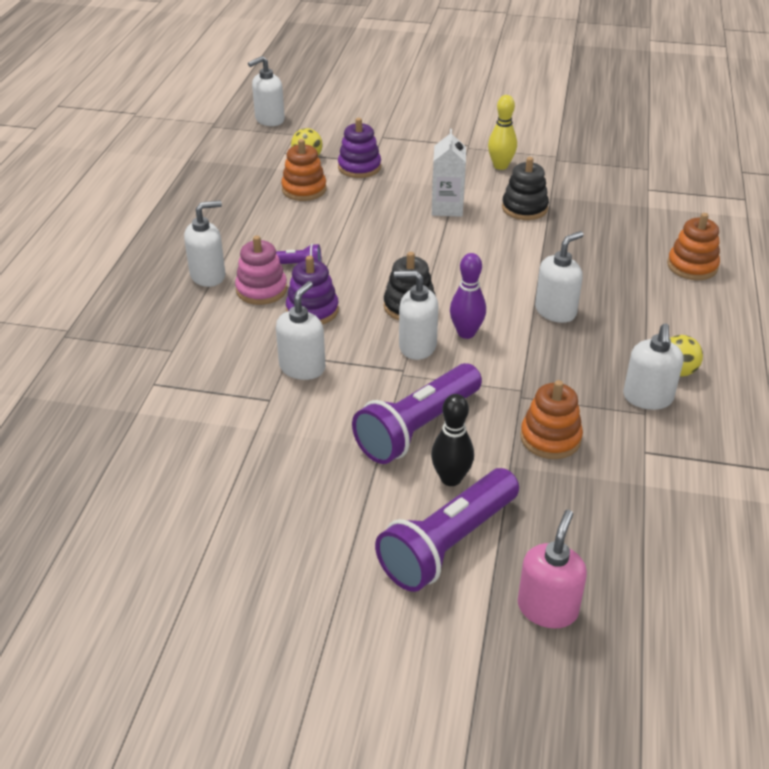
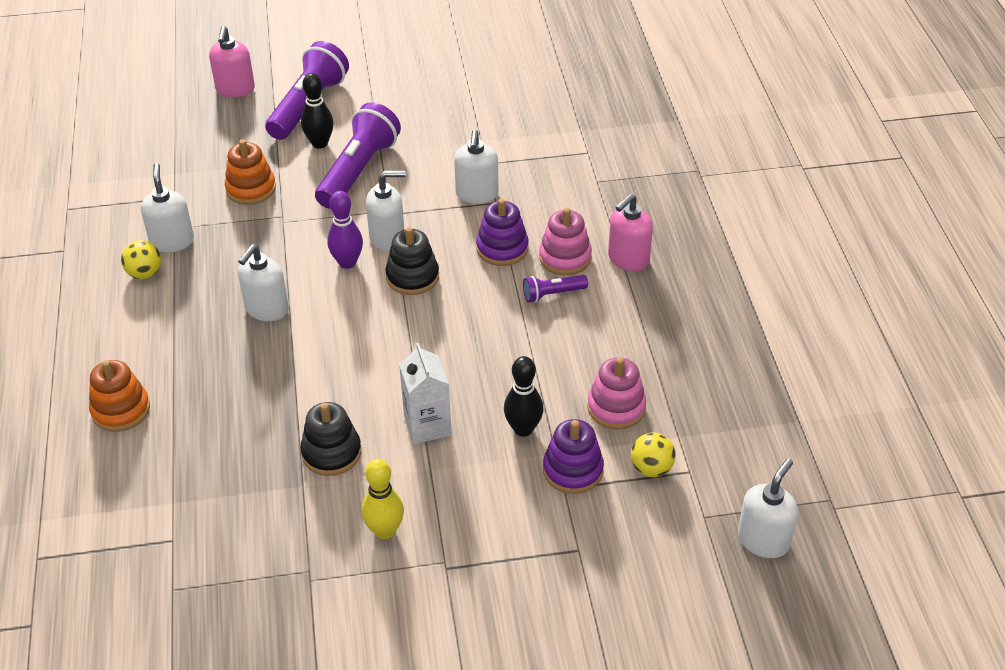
camera: 160 degrees right, 5 degrees up
(208, 276) = (628, 259): white soap dispenser -> pink soap dispenser
(304, 189) = (616, 407): orange stacking toy -> pink stacking toy
(378, 192) = (523, 429): none -> black bowling pin

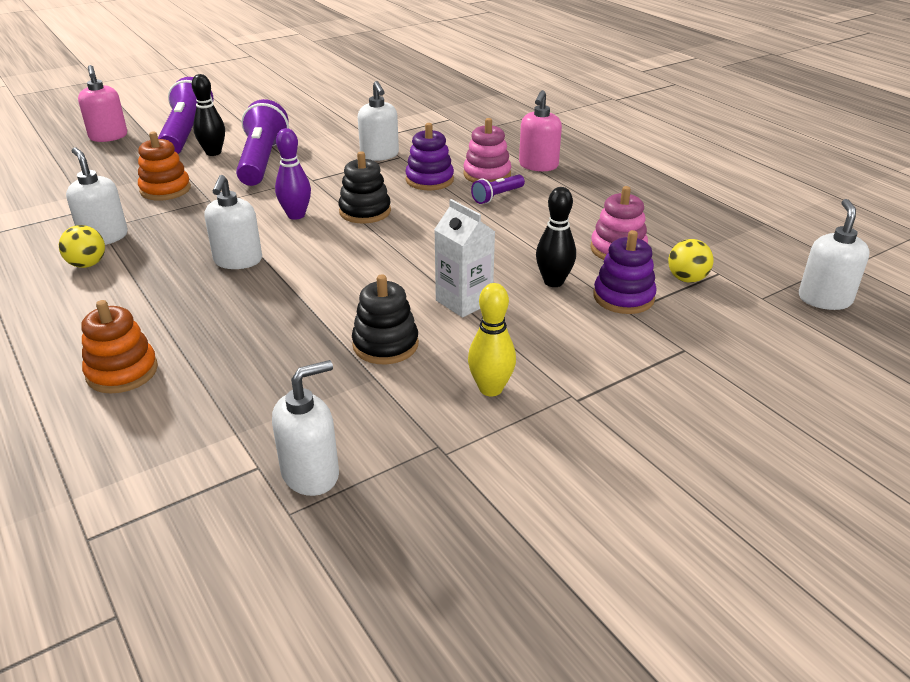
camera: 25 degrees left, 10 degrees down
(387, 238) = (322, 193): white soap dispenser -> white soap dispenser (311, 474)

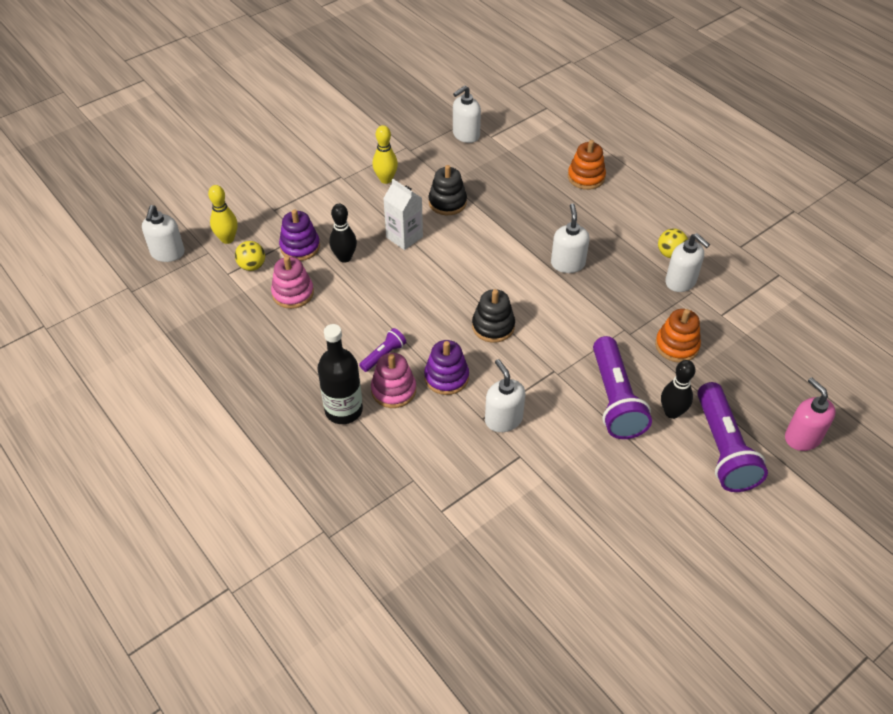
camera: 175 degrees right, 15 degrees up
(296, 215) = (547, 317): purple bowling pin -> none
(538, 166) = (343, 410): pink soap dispenser -> black bottle
(742, 312) = (227, 239): none -> yellow bowling pin

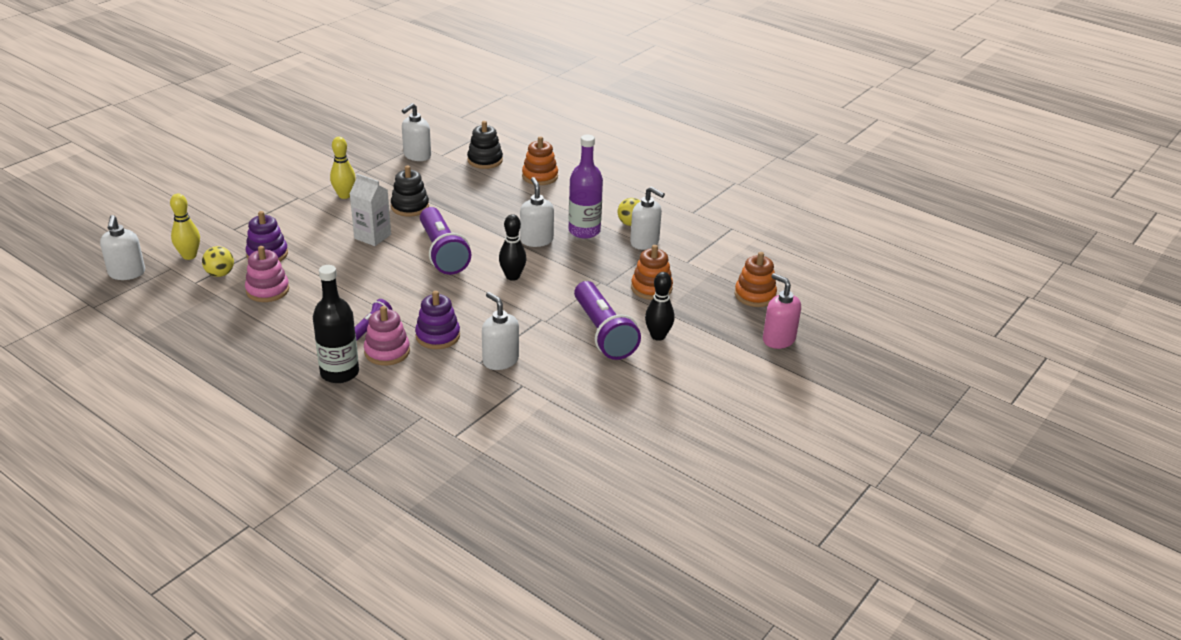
camera: 15 degrees left, 15 degrees down
(344, 257) = (315, 258): black bowling pin -> black bowling pin (512, 276)
(493, 326) = (475, 293): black stacking toy -> black stacking toy (485, 160)
(619, 258) = (584, 231): none -> purple bottle
(723, 448) = (710, 356): purple flashlight -> purple flashlight (442, 253)
(787, 372) = (755, 295): none -> orange stacking toy

